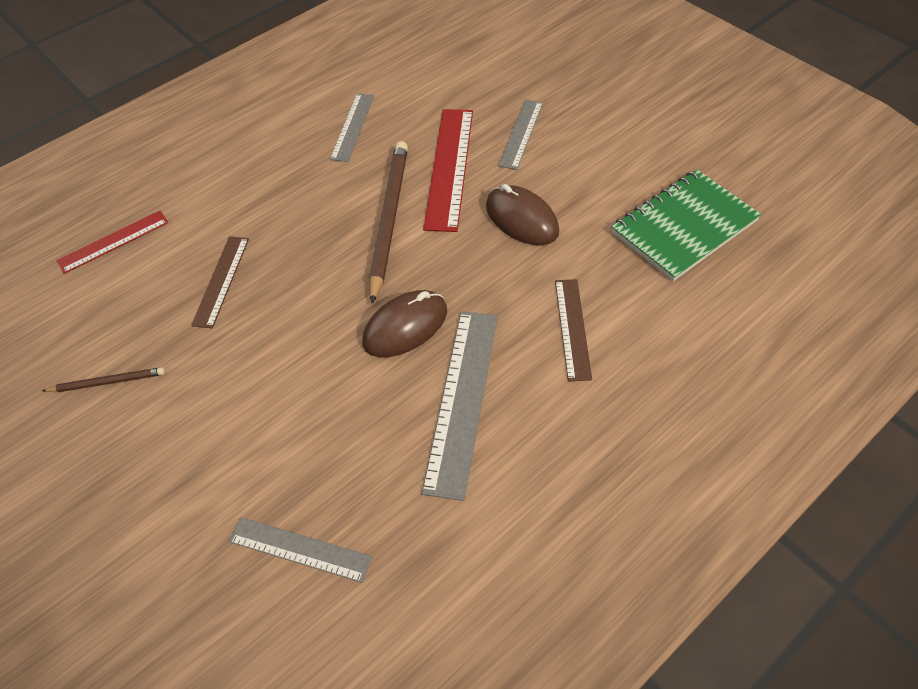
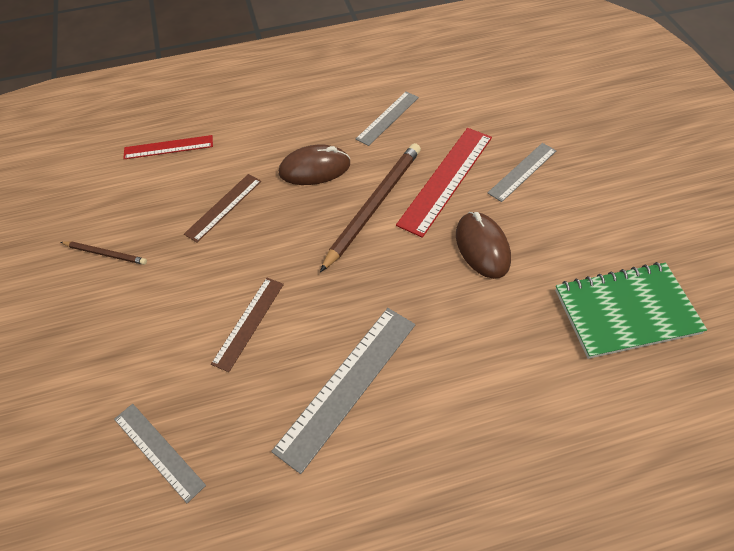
camera: 25 degrees right, 0 degrees up
(405, 327) = (337, 302): brown mouse -> brown mouse (314, 169)
(572, 328) = (473, 363): brown ruler -> brown ruler (248, 323)

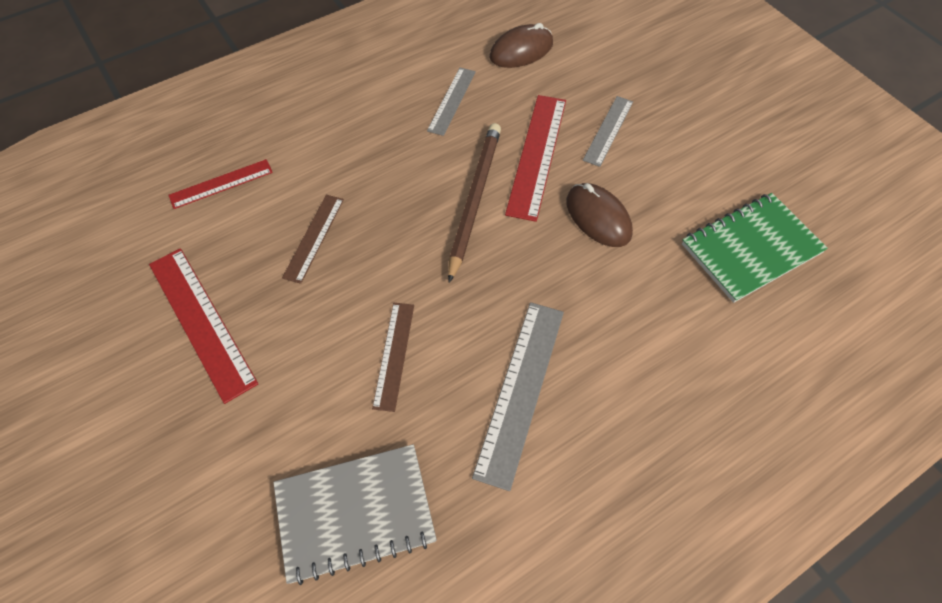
camera: 20 degrees left, 5 degrees up
(105, 254) = (201, 321): brown pencil -> red ruler
(158, 451) = (355, 513): grey ruler -> grey notebook
(314, 169) = (396, 173): brown mouse -> brown mouse (521, 50)

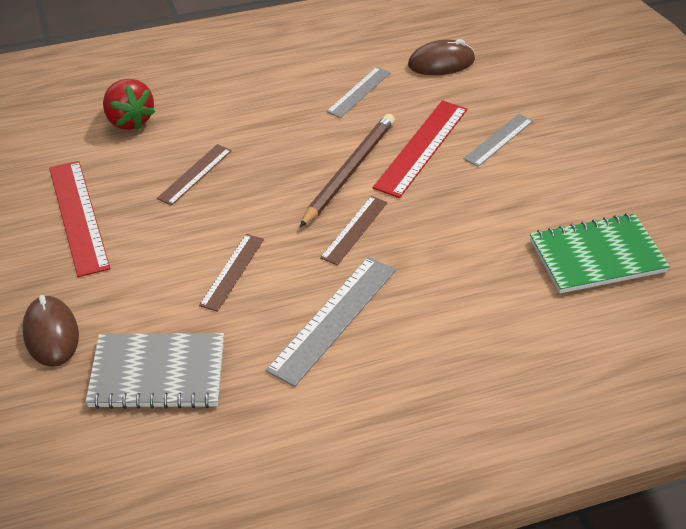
camera: 15 degrees right, 15 degrees down
(221, 184) = (129, 121): red ruler -> red strawberry
(504, 271) = (354, 230): none -> brown ruler
(598, 217) = (459, 205): brown mouse -> brown mouse (51, 334)

